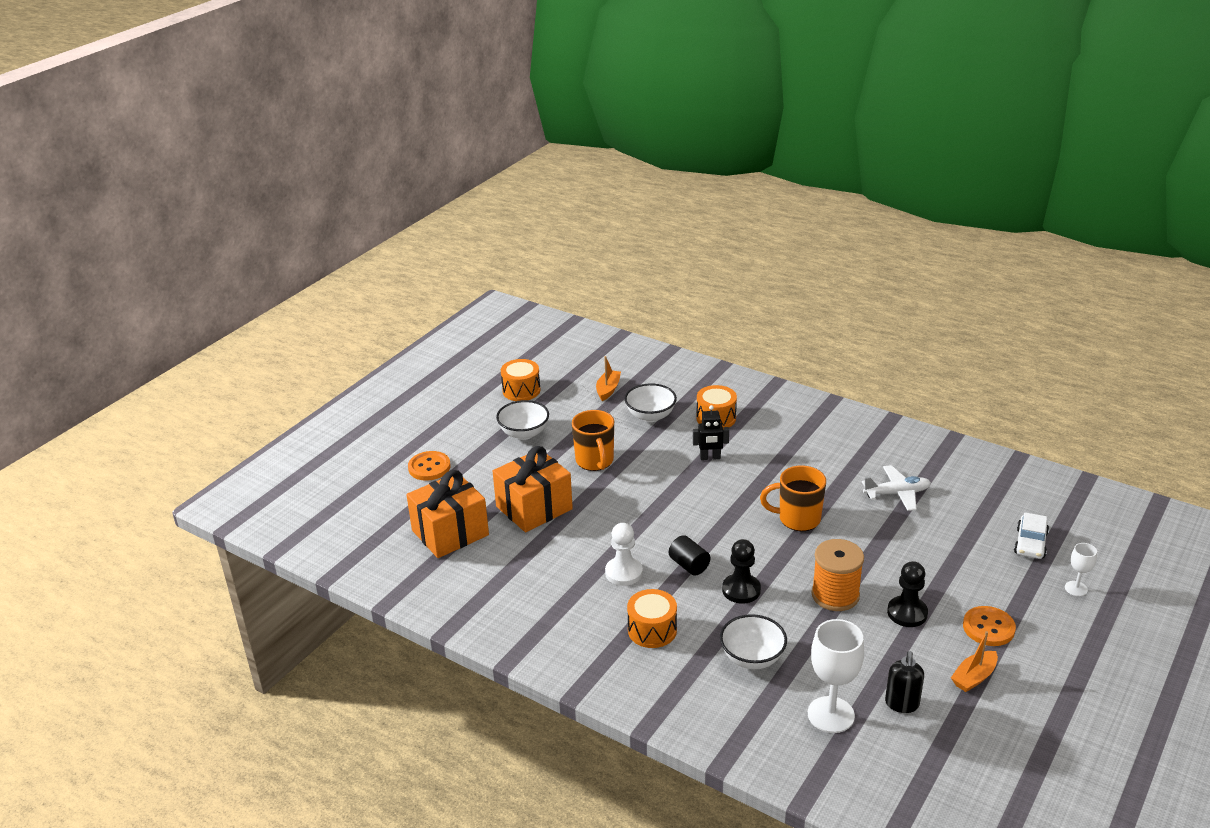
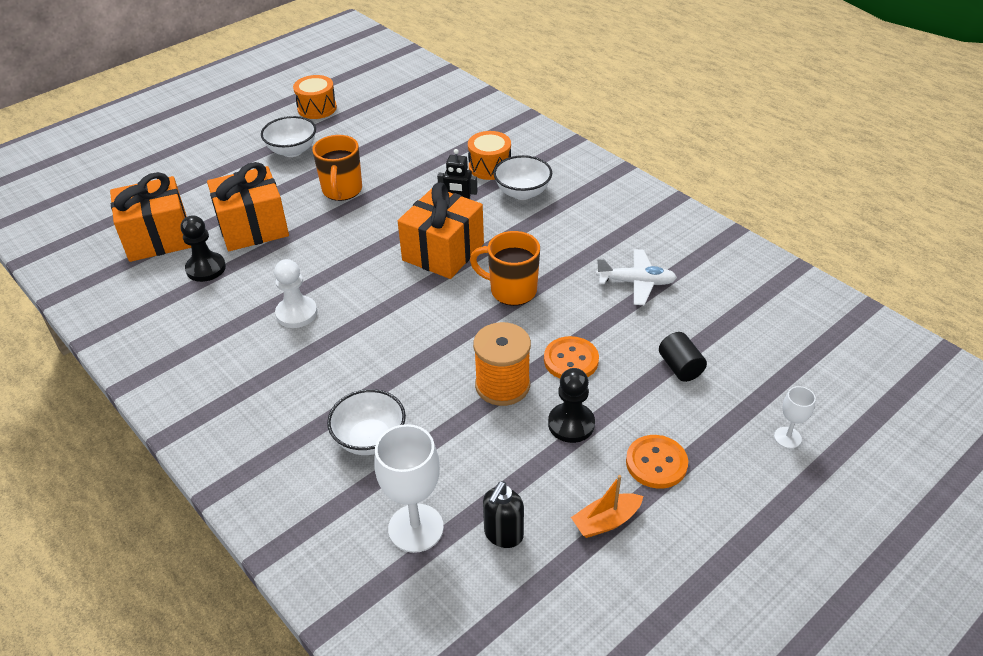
camera: 15 degrees right, 10 degrees up
(429, 467) = (183, 169): orange button -> orange button (571, 360)
(608, 389) = (400, 121): orange boat -> none
(650, 416) = (425, 154): white bowl -> white bowl (522, 192)
(652, 630) = (286, 383): orange drum -> none
(689, 565) = (367, 319): black cylinder -> black cylinder (680, 367)
(720, 498) = (443, 252): none -> orange gift
(741, 590) = (405, 358): black pawn -> black pawn (206, 268)
(1030, 543) = (760, 370): white car -> none

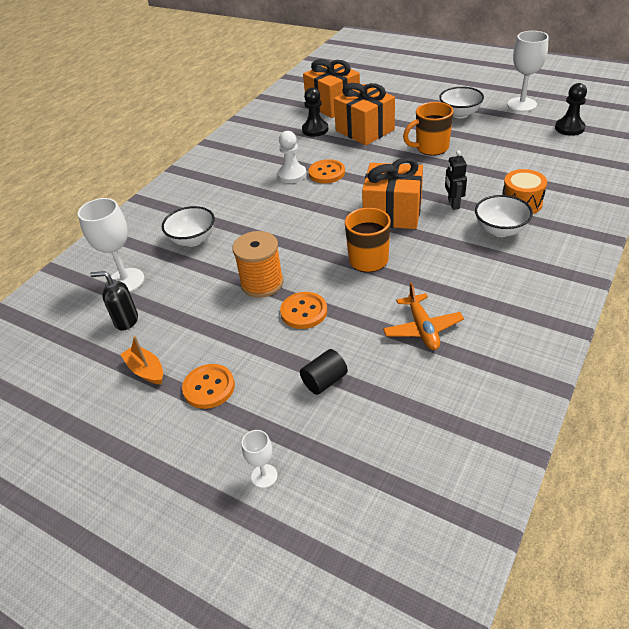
camera: 75 degrees right, 0 degrees up
(317, 108) = (521, 104): orange drum -> white goblet
(319, 282) = (326, 173): none -> orange button
(571, 424) = (235, 329): black pawn -> black pawn (569, 128)
(636, 282) = (422, 328): white plane -> orange plane

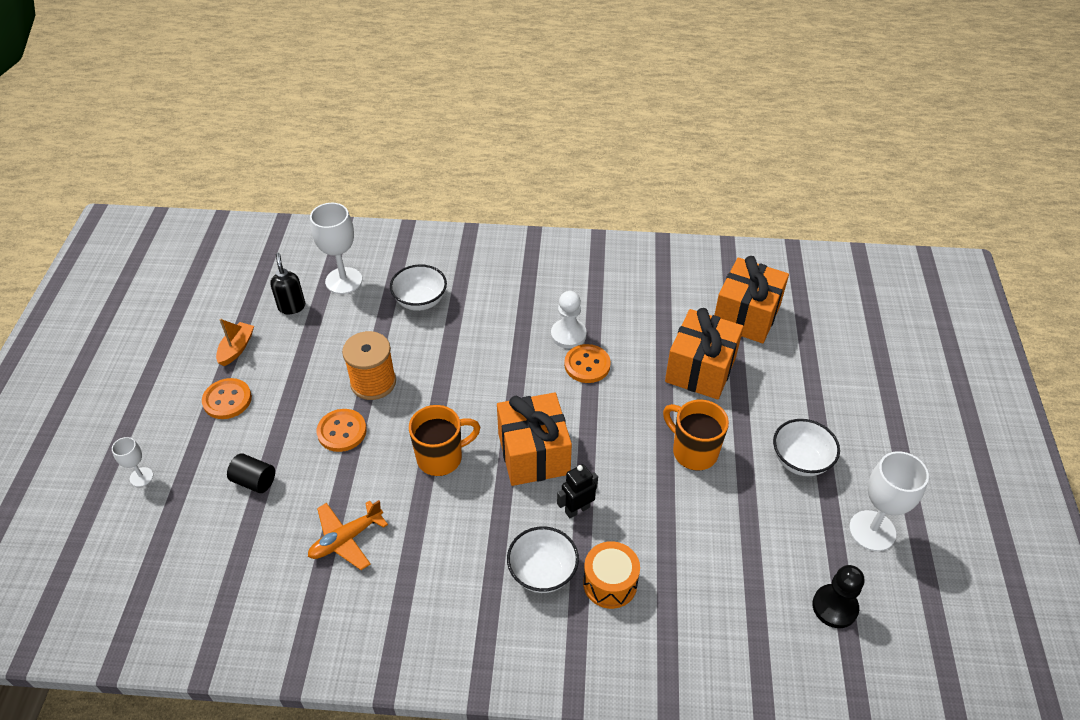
camera: 60 degrees right, 5 degrees up
(315, 129) = (676, 320): black pawn -> none

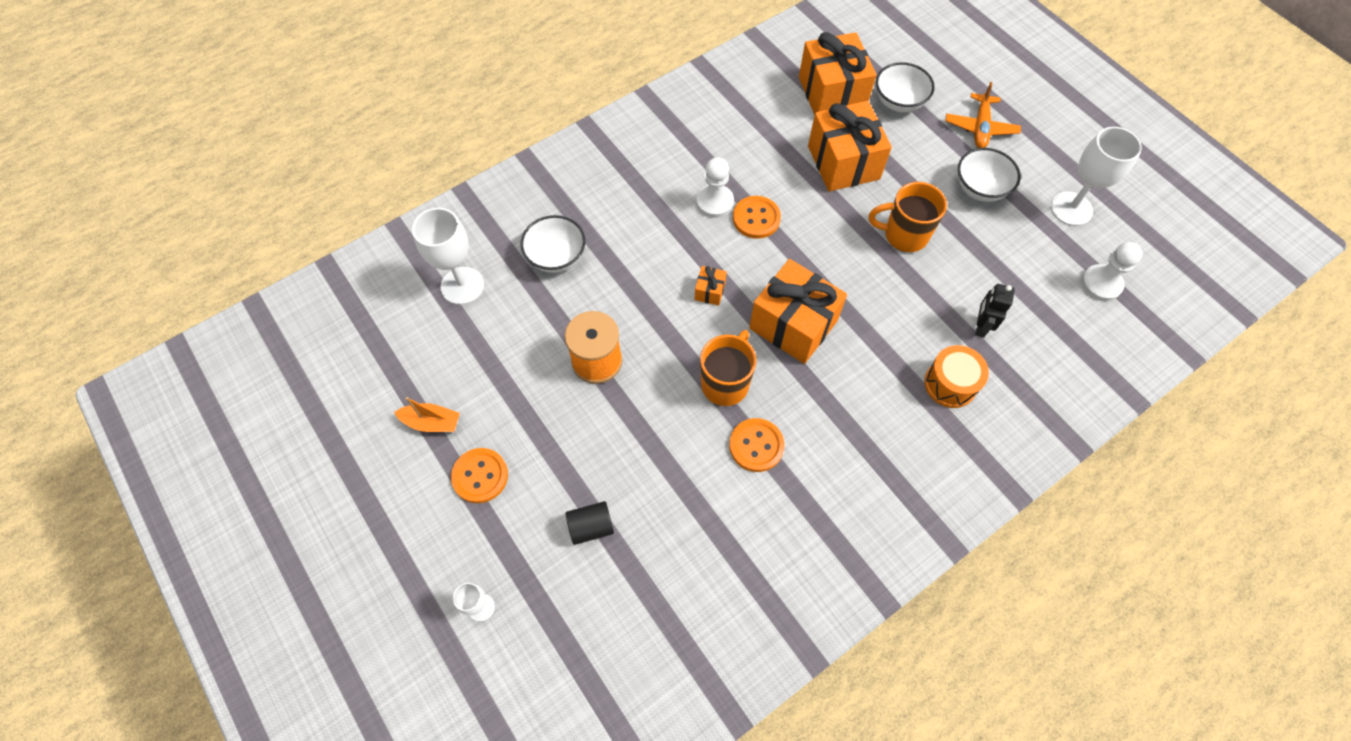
camera: 40 degrees left, 15 degrees up
(236, 348) = (432, 422): orange boat -> orange boat turned 120 degrees clockwise
(292, 306) = (440, 345): black soap dispenser -> none
(342, 431) = (618, 424): orange button -> orange button (756, 446)
(346, 539) = (724, 511): orange plane -> orange plane (980, 127)
(498, 390) = (710, 291): none -> orange gift
(542, 572) = (897, 414): white bowl -> white bowl (898, 102)
(577, 509) = (870, 345): black robot -> black robot (981, 326)
(834, 607) = (1101, 284): black pawn -> white pawn

